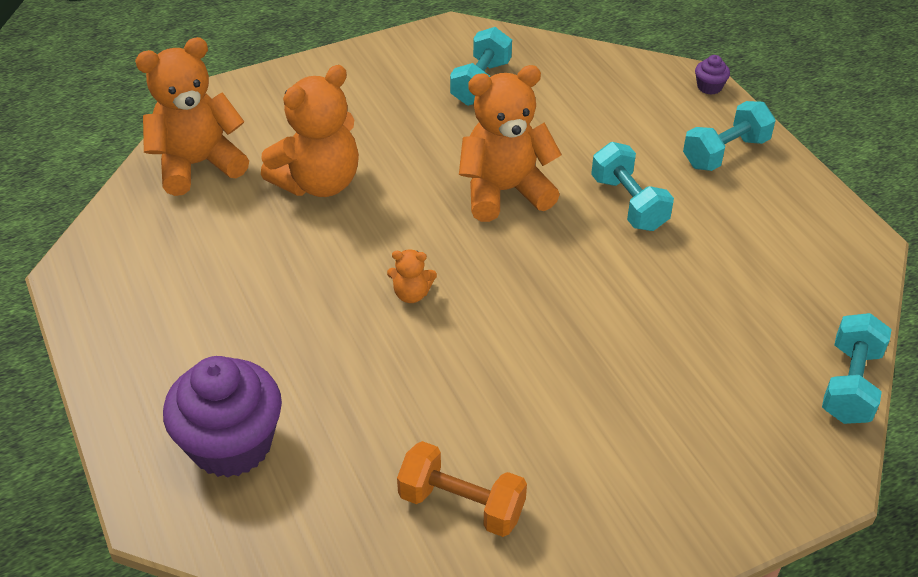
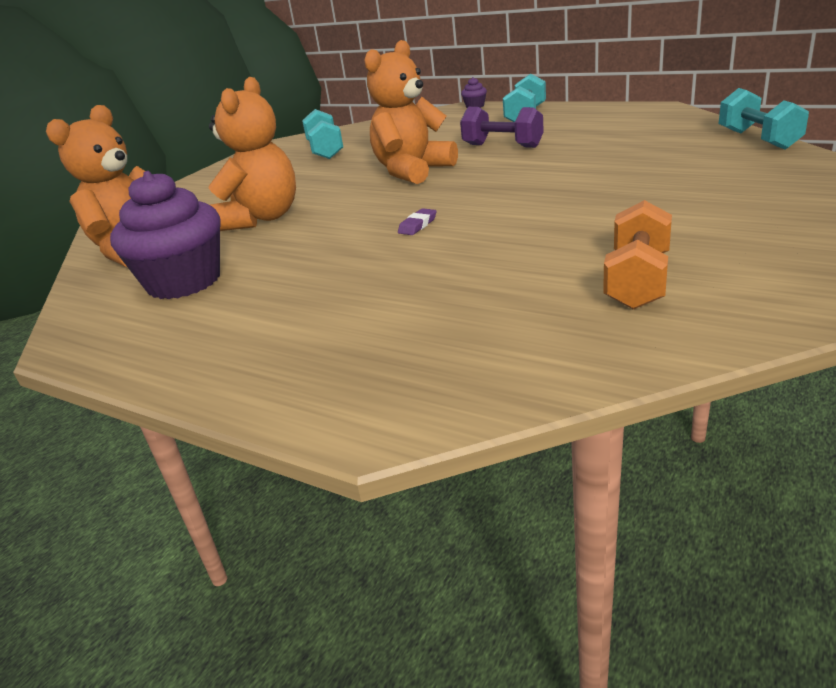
camera: 30 degrees left, 15 degrees down
(231, 444) = (385, 350): purple cupcake -> purple cupcake (184, 282)
(411, 294) = (417, 225): orange teddy bear -> purple eraser
(461, 504) = (637, 281): orange dumbbell -> orange dumbbell turned 60 degrees counterclockwise
(629, 203) = (502, 146): turquoise dumbbell -> purple dumbbell

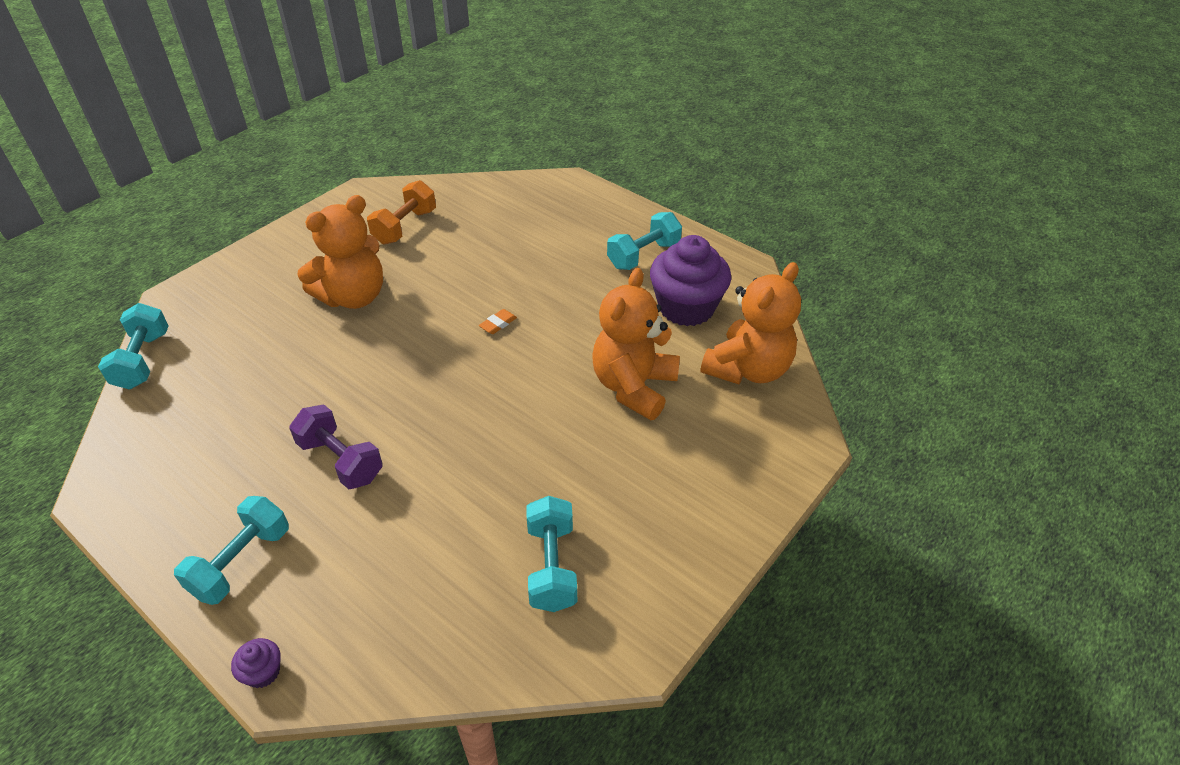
camera: 175 degrees left, 15 degrees up
(228, 324) = (643, 255): none -> turquoise dumbbell
(412, 171) = (464, 434): orange teddy bear -> orange teddy bear (353, 296)
(417, 225) = (498, 324): purple eraser -> orange eraser

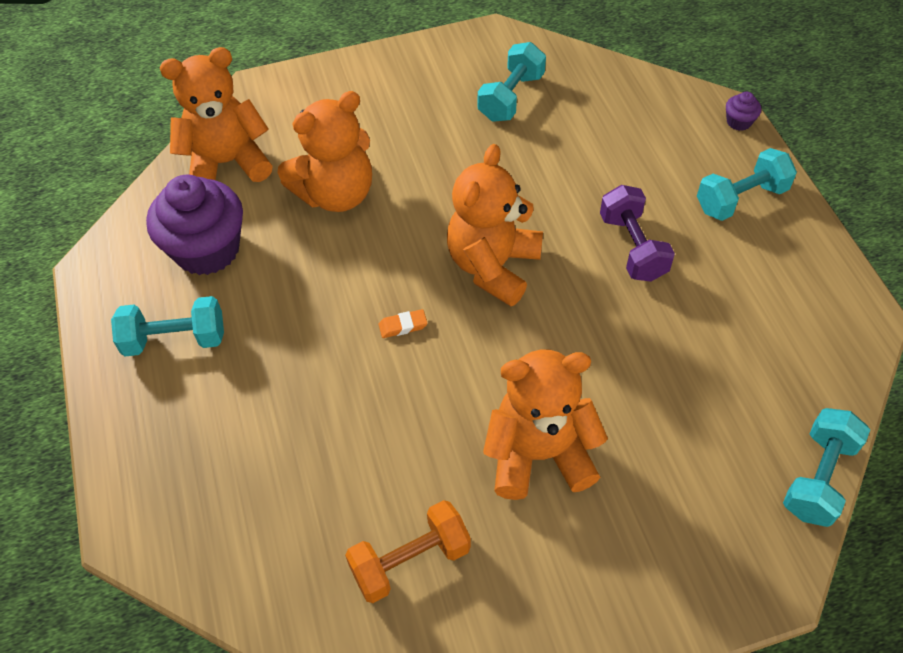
camera: 145 degrees left, 10 degrees up
(457, 391) = (493, 266): none -> orange teddy bear

